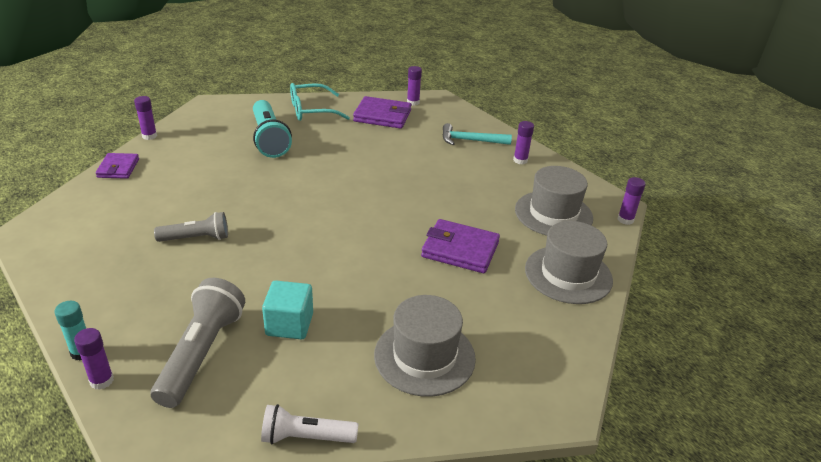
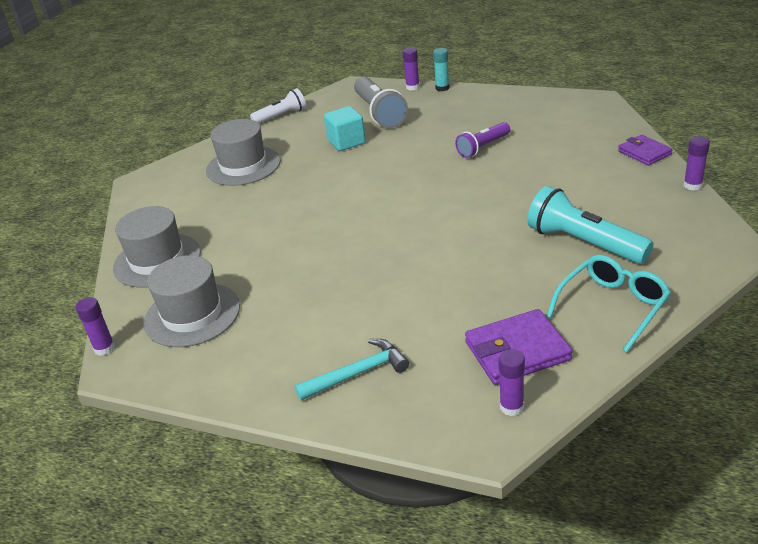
camera: 155 degrees right, 0 degrees up
(196, 238) = (483, 147): grey flashlight -> purple flashlight
(460, 250) = (267, 235): purple wallet -> none
(520, 160) = (268, 374): purple glue stick -> none

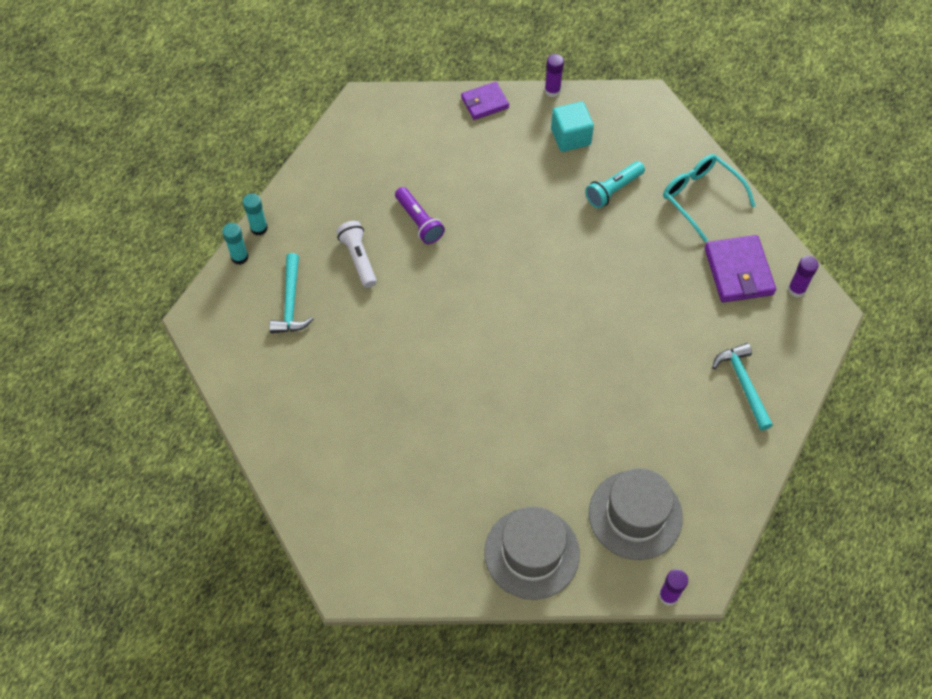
camera: 85 degrees left, 25 degrees up
(243, 166) = (358, 460): grey hat -> none
(281, 116) = (244, 410): white flashlight -> white flashlight (358, 259)
(346, 142) = (348, 345): turquoise cube -> turquoise cube (570, 137)
(379, 113) = (291, 302): grey flashlight -> turquoise hammer
(412, 87) = (239, 257): purple glue stick -> turquoise glue stick
(584, 243) = (613, 190): turquoise flashlight -> turquoise flashlight, size x0.63

